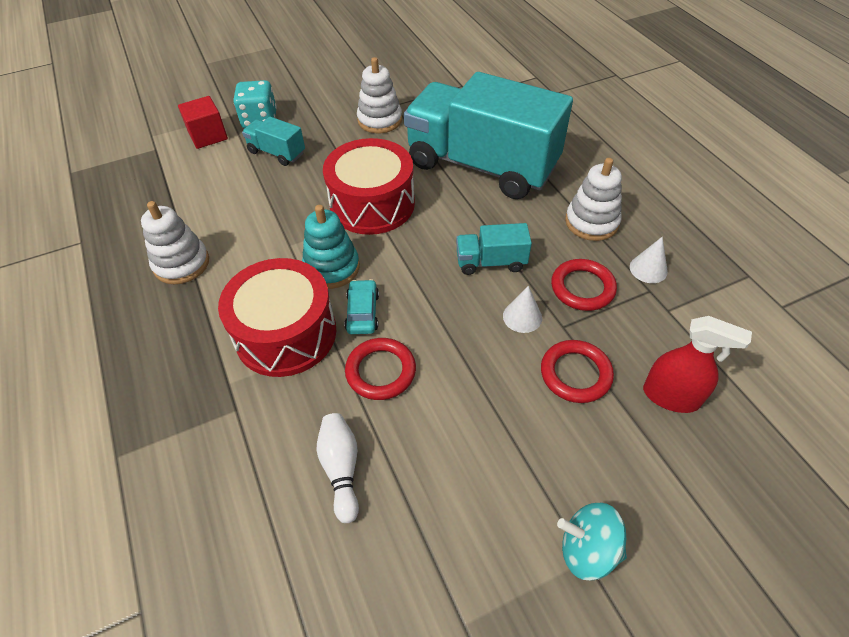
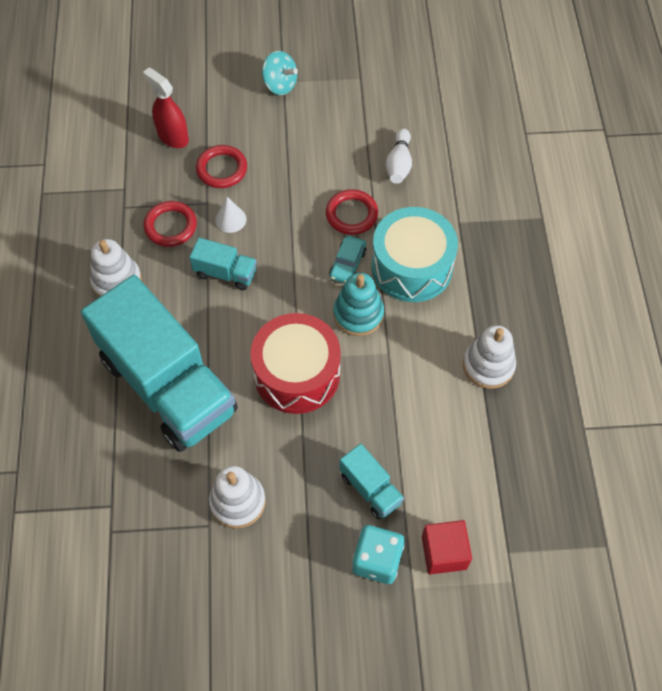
camera: 160 degrees left, 10 degrees up
(286, 333) = (412, 266): red drum -> turquoise drum
(648, 269) = (109, 223): white cone -> none

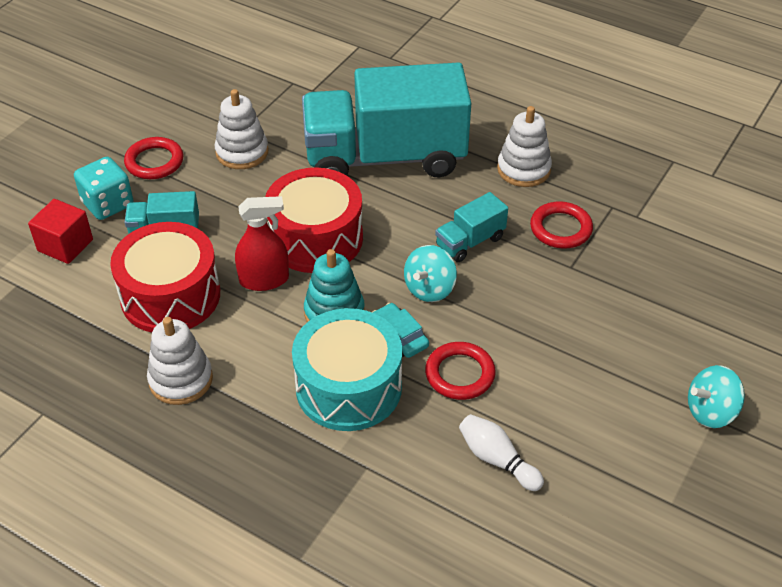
camera: 125 degrees right, 15 degrees down
(173, 137) = (686, 280): red spray bottle -> red spray bottle (264, 280)
(222, 169) = (609, 298): red ring -> red ring (154, 162)
(230, 219) = (534, 274): white cone -> none
(291, 271) = (429, 289): none -> turquoise spinning top
(428, 430) = (170, 296): none -> red drum

